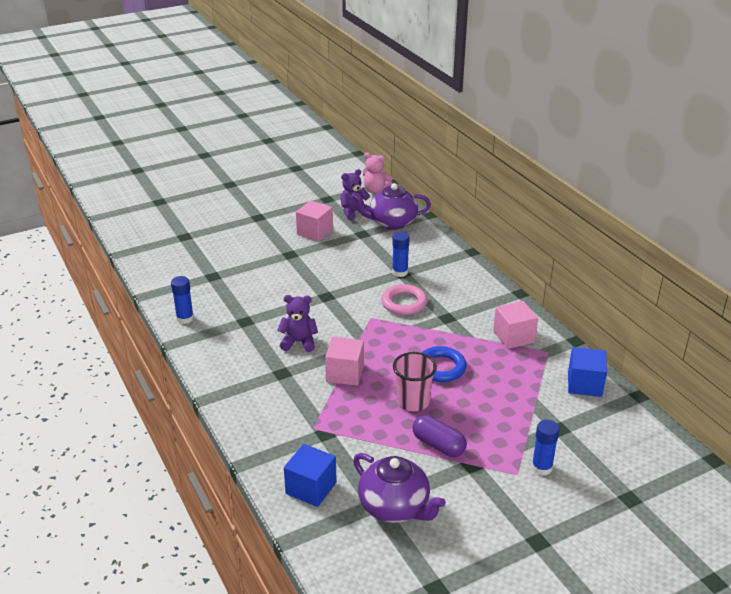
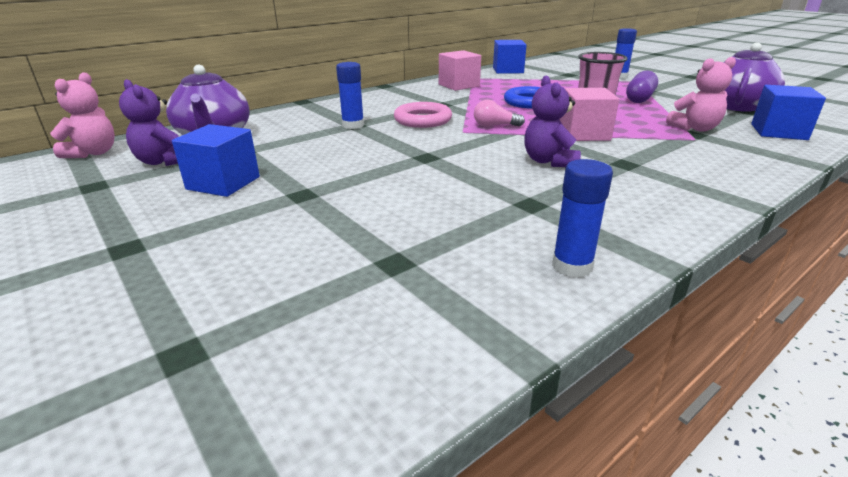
camera: 100 degrees left, 5 degrees down
(315, 232) = (223, 183): pink cube -> blue cube
(336, 440) = (695, 128): none -> pink teddy bear
(378, 334) = (494, 126): none -> pink light bulb

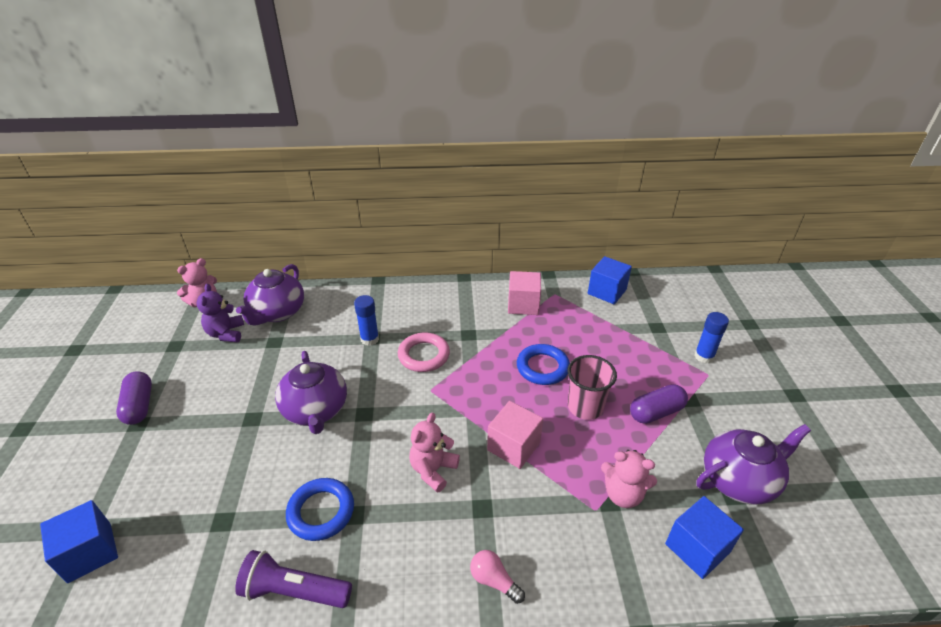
camera: 35 degrees right, 10 degrees up
(105, 236) = (139, 406): none -> purple capsule
(223, 183) = (229, 379): blue cube -> blue cube (89, 552)
(371, 169) = (316, 410): none -> purple teapot
(494, 126) = (463, 394): pink light bulb -> pink light bulb (494, 580)
(496, 214) = (321, 512): none -> blue ring
(549, 161) = (433, 470): purple teddy bear -> pink teddy bear
(572, 266) = (294, 591): blue glue stick -> purple flashlight

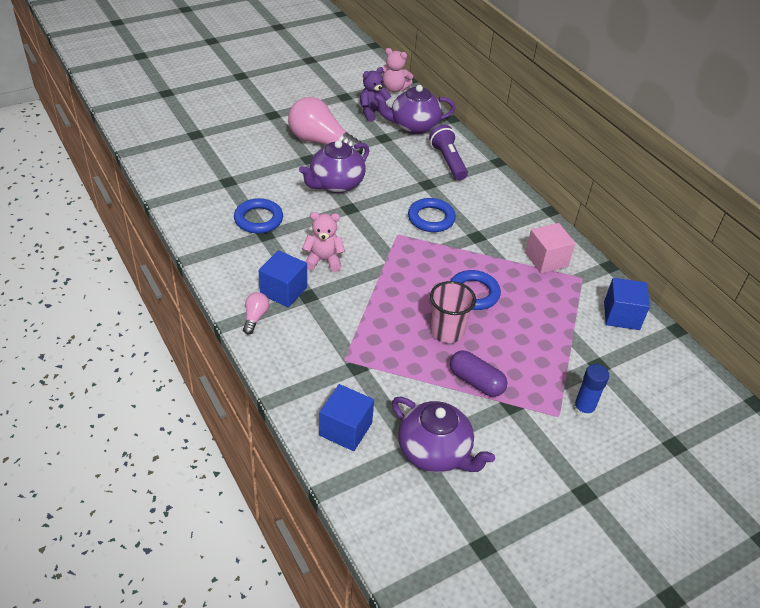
camera: 60 degrees right, 5 degrees up
(89, 552) = (182, 142): blue cube -> blue cube (283, 291)
(139, 406) = (285, 108): purple capsule -> none
(234, 396) = (321, 142): none -> pink light bulb
(294, 591) = (201, 230): purple flashlight -> purple flashlight (448, 161)
(369, 339) = (425, 183): blue glue stick -> none
(424, 355) = (431, 218): pink ring -> blue ring
(513, 446) = (374, 297): pink cube -> none
(623, 494) = (369, 374): pink teddy bear -> none

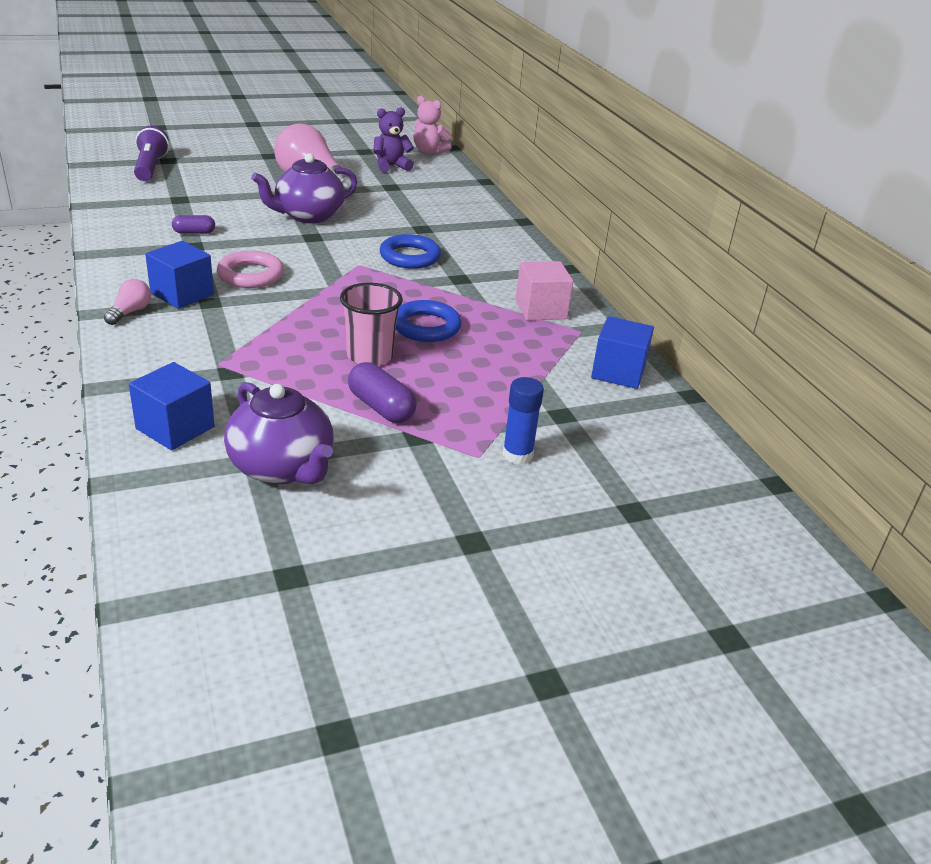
camera: 10 degrees right, 10 degrees down
(258, 219) = (194, 232): blue ring -> purple capsule
(323, 260) = (250, 275): pink teddy bear -> pink ring
(413, 126) = (434, 182): purple teapot -> none
(448, 161) = (460, 213): purple flashlight -> purple flashlight (150, 167)

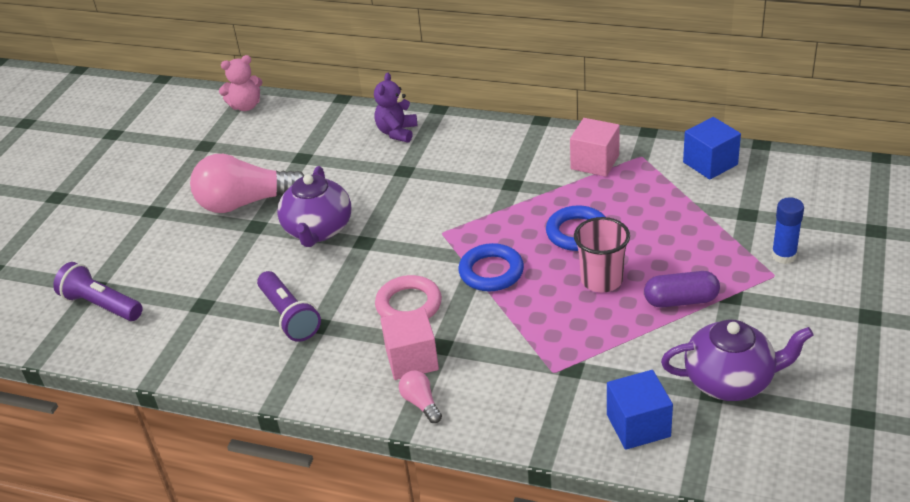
camera: 45 degrees left, 5 degrees up
(182, 294) = (412, 359): blue cube -> pink cube
(194, 232) = (289, 316): purple capsule -> purple flashlight
(391, 166) = (257, 141): purple teddy bear -> purple teddy bear (397, 132)
(410, 257) = (451, 197): blue ring -> blue ring (491, 272)

